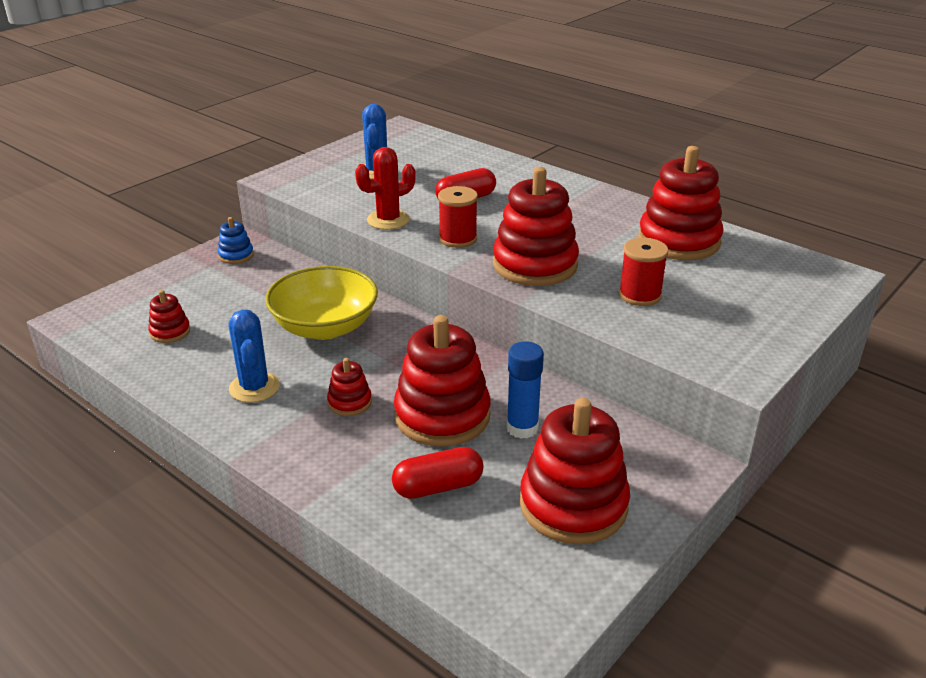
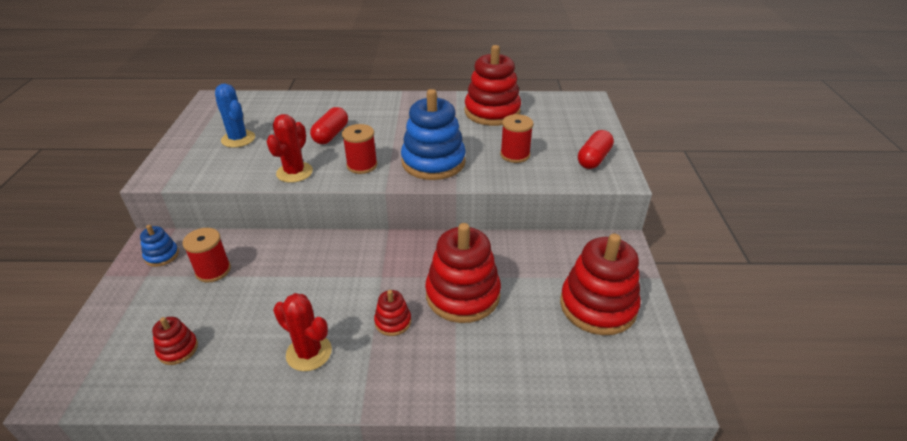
camera: 40 degrees left, 5 degrees up
(254, 387) = (309, 353): blue cactus -> red cactus
(259, 285) = (213, 270): none -> red spool
(325, 327) = (307, 276): yellow bowl -> none
(438, 487) = (517, 344): red capsule -> red capsule (593, 159)
(522, 428) = (516, 275): blue glue stick -> none
(535, 265) = (433, 162): red stacking toy -> blue stacking toy

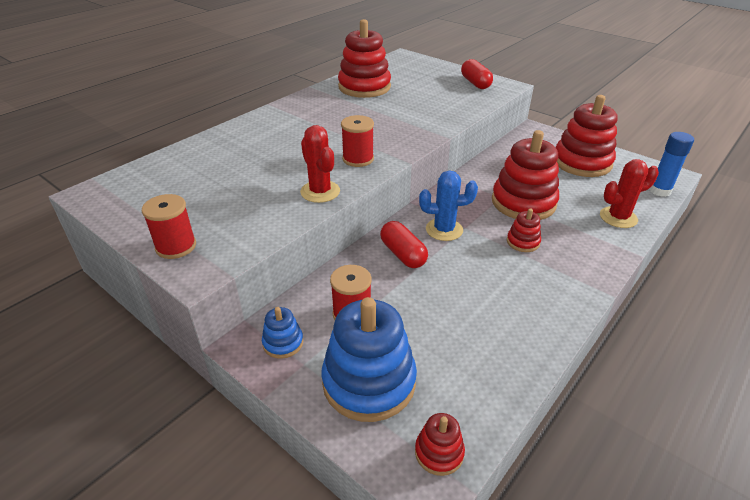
camera: 50 degrees left, 0 degrees up
(178, 349) = (446, 371): red stacking toy -> red stacking toy (439, 452)
(238, 139) = (208, 202): blue cactus -> blue cactus (444, 230)
(309, 353) = (520, 294): red cactus -> red cactus (618, 217)
(331, 135) = (285, 156): red capsule -> red capsule (403, 254)
(433, 162) = (398, 131): blue stacking toy -> blue stacking toy (369, 382)
(515, 155) = (433, 102): red spool -> red spool (176, 246)
(616, 395) = (660, 191): none -> blue glue stick

